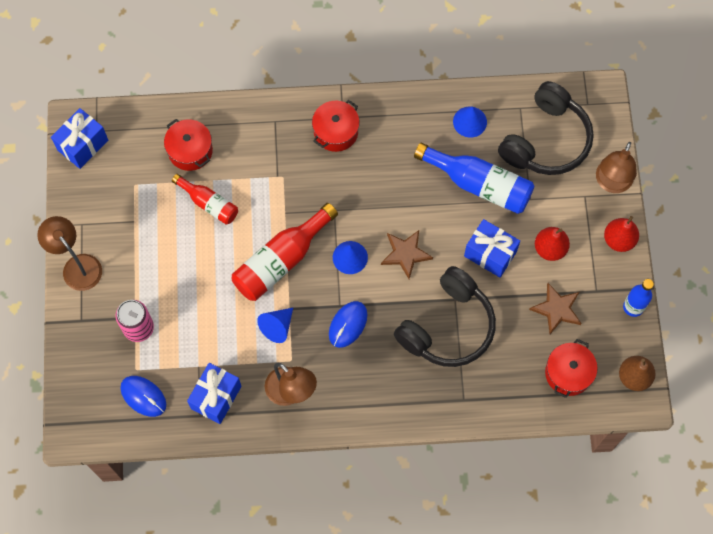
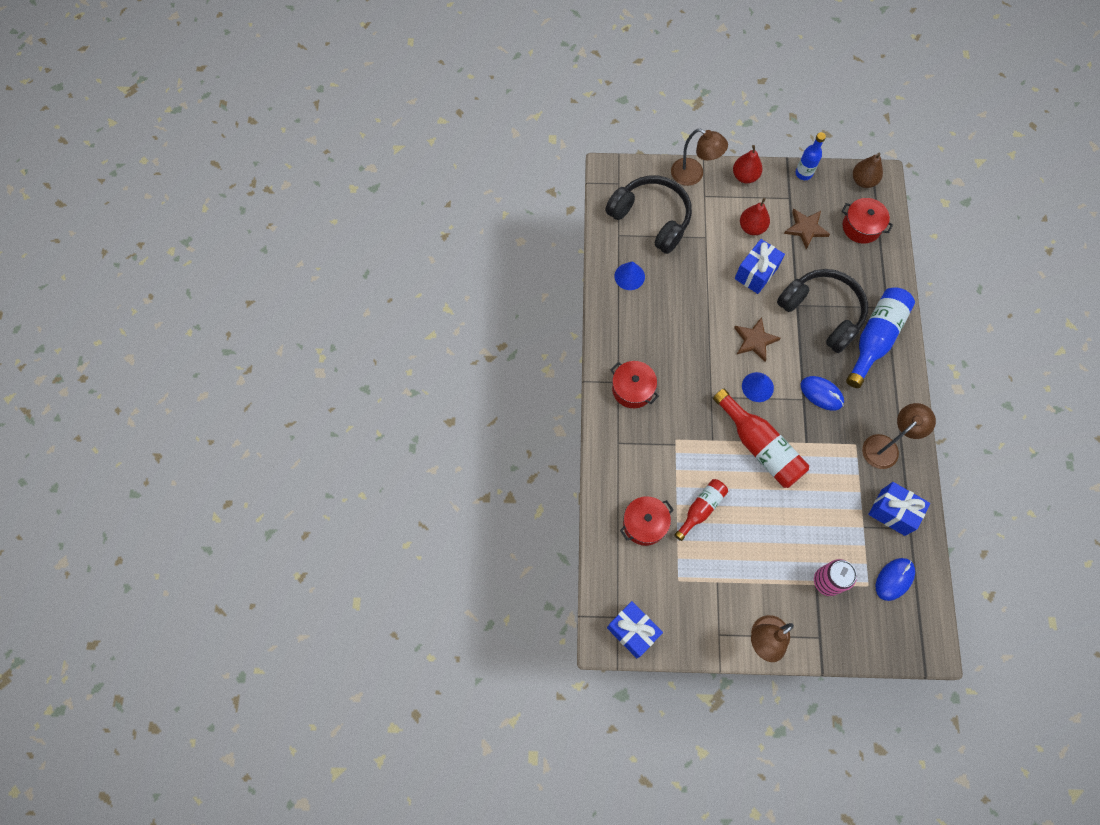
camera: 85 degrees left, 0 degrees up
(277, 327) = (824, 454): blue cone -> none
(479, 184) = (690, 275): blue bottle -> blue bottle (875, 338)

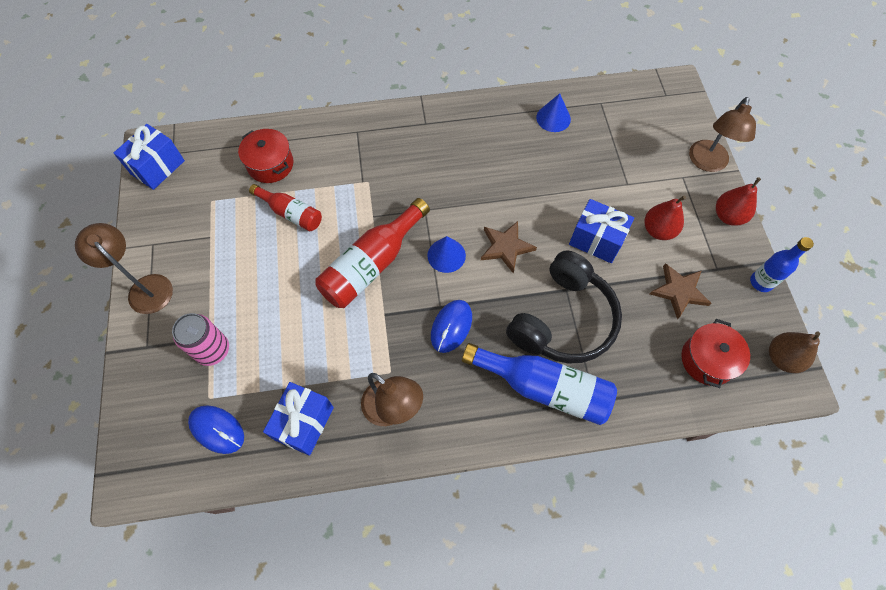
camera: 80 degrees right, 5 degrees down
(632, 389) = (419, 136): red pot -> none
(651, 218) = (632, 129): black headphones -> none

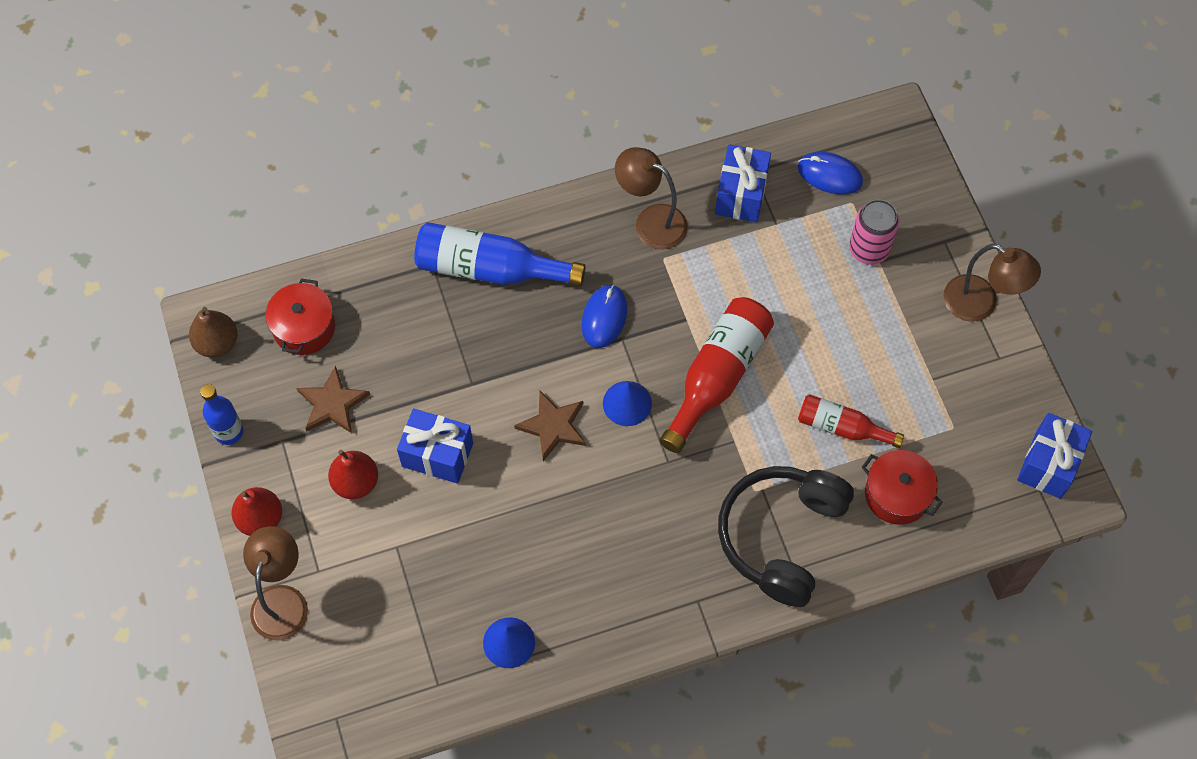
camera: 170 degrees right, 0 degrees up
(563, 319) = (473, 346): black headphones -> black headphones (781, 536)

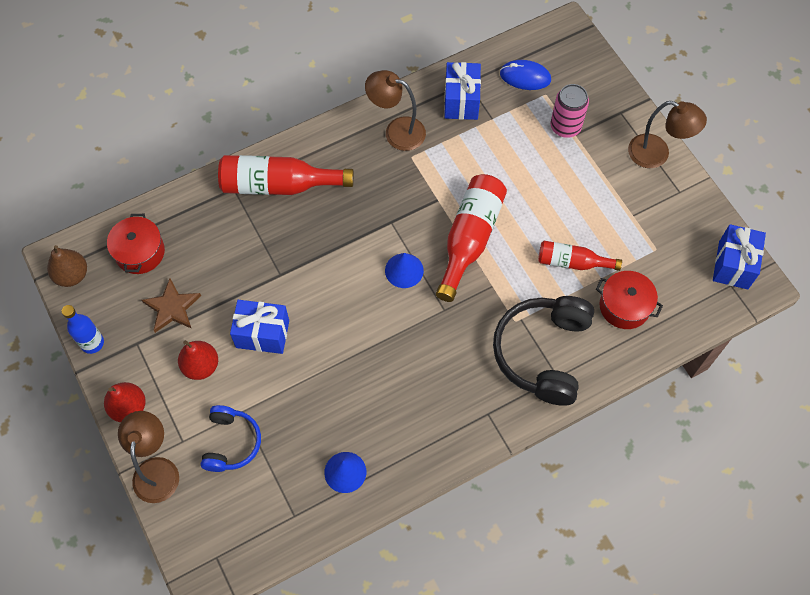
camera: 10 degrees left, 0 degrees up
(377, 583) = (231, 443): none -> blue headphones
(490, 269) = (279, 185): blue bottle -> red bottle
(553, 426) = (350, 297): brown star -> none
(604, 317) = (374, 208): blue mouse -> none

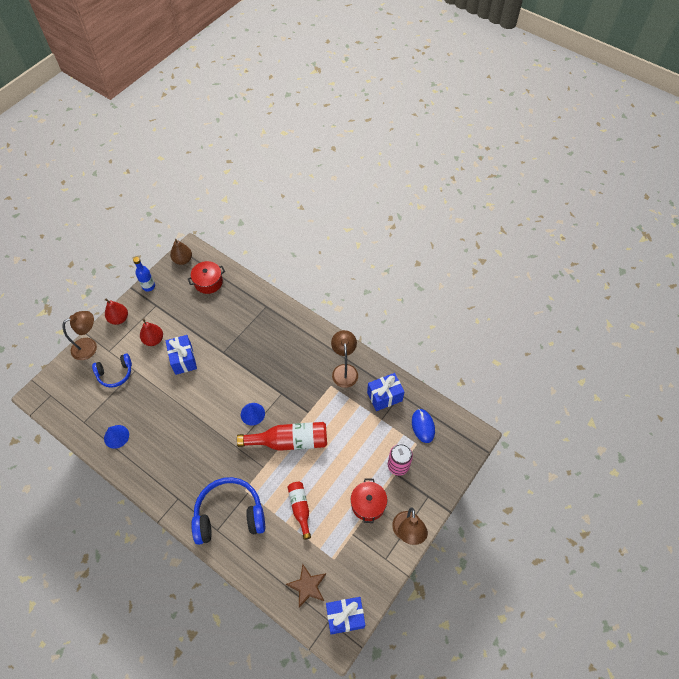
camera: 65 degrees right, 5 degrees down
(172, 307) = (182, 311): brown star -> brown star (307, 586)
(279, 185) = (278, 326): red bottle -> none
(543, 353) = (229, 515): black headphones -> blue headphones
(624, 306) = (282, 553): red pot -> red pot (368, 504)

